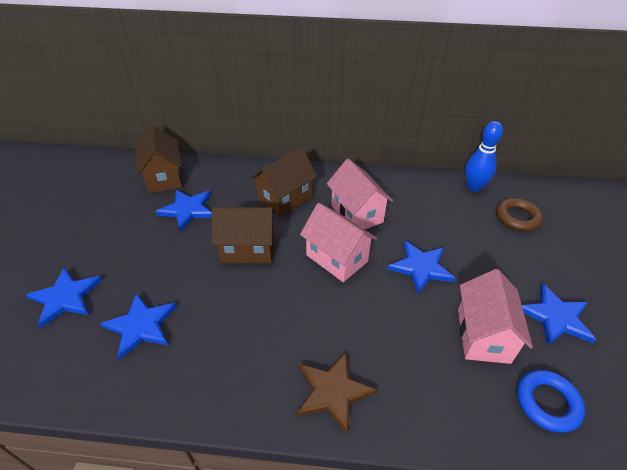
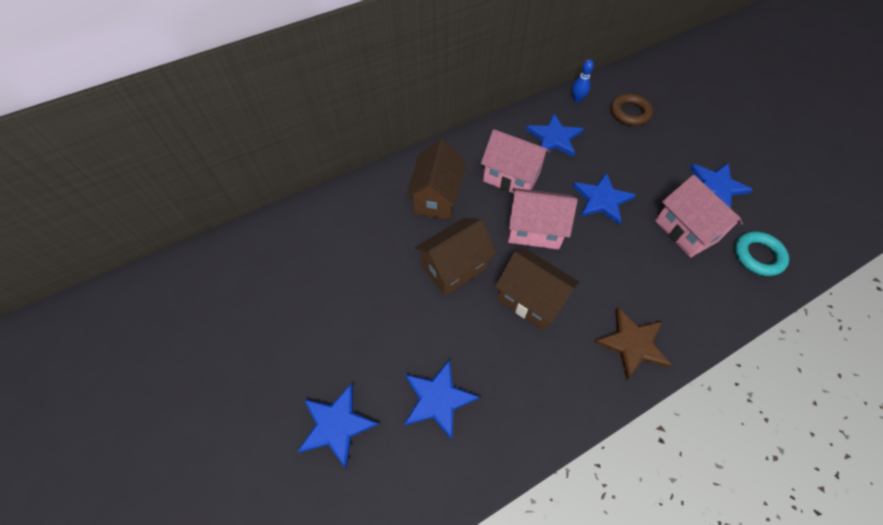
camera: 35 degrees left, 15 degrees up
(164, 178) = (293, 241): brown house -> brown house (530, 300)
(188, 210) = (357, 262): blue star -> blue star (554, 138)
(474, 187) = (577, 99): blue bowling pin -> blue bowling pin, size x0.62
(547, 403) = (757, 256): blue ring -> turquoise ring

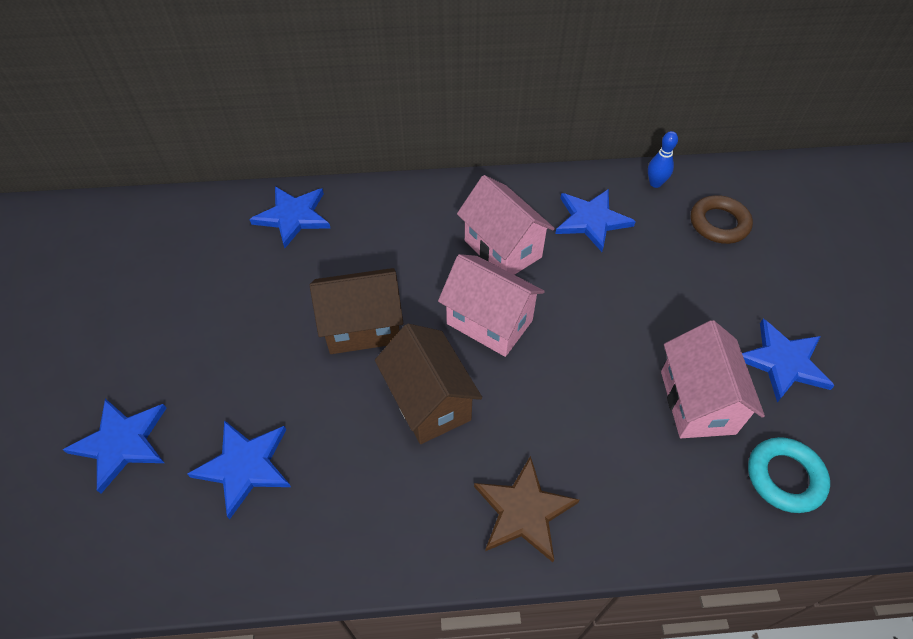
camera: 25 degrees right, 5 degrees down
(437, 197) = (396, 239): brown house -> none
(602, 200) = (604, 318): blue star -> blue star (293, 217)

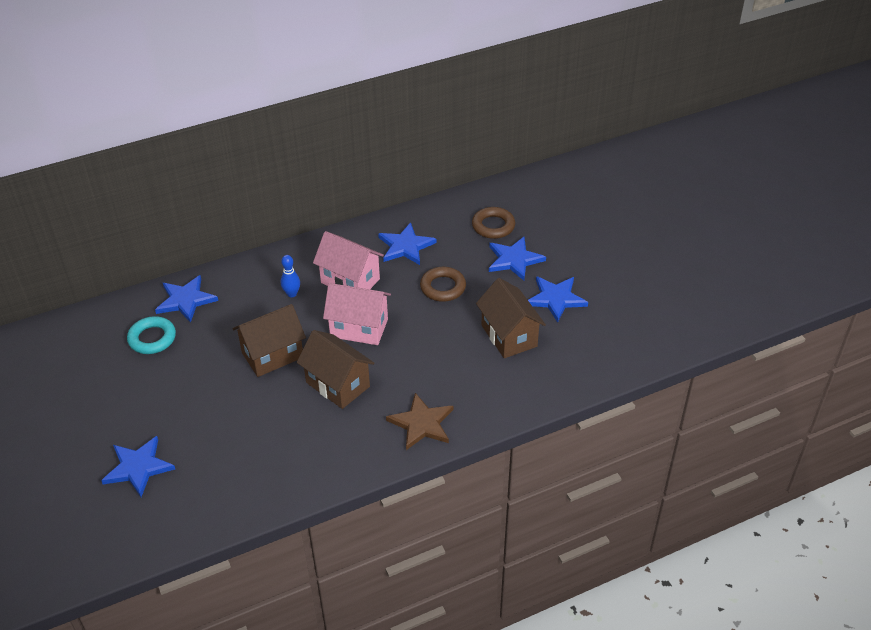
camera: 20 degrees left, 10 degrees down
(245, 466) = (231, 454): blue star -> blue star (514, 260)
(623, 295) = (443, 287): none -> brown ring
(655, 183) = (442, 210): blue bowling pin -> blue bowling pin (292, 294)
(697, 402) = (509, 336): pink house -> brown house
(784, 477) = (571, 360): turquoise ring -> turquoise ring (152, 338)

